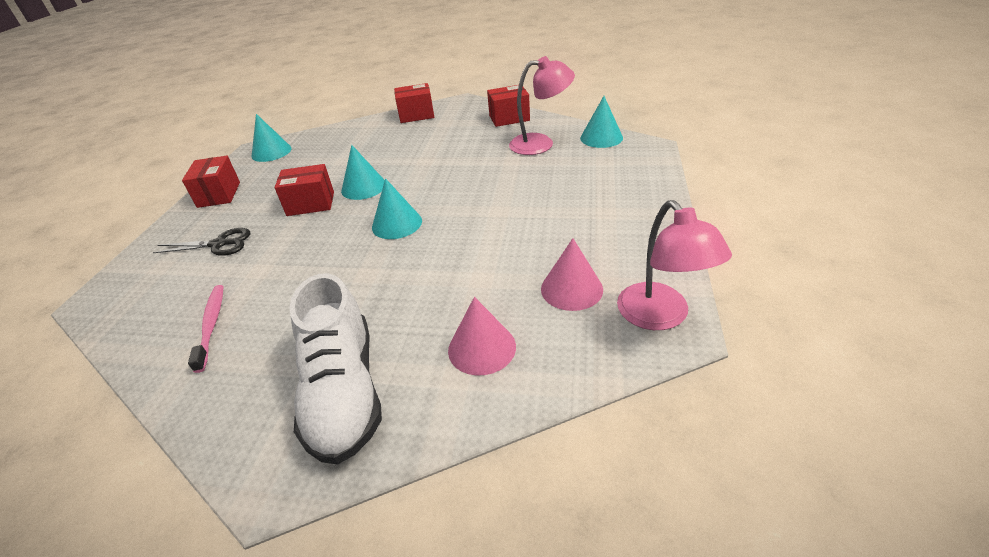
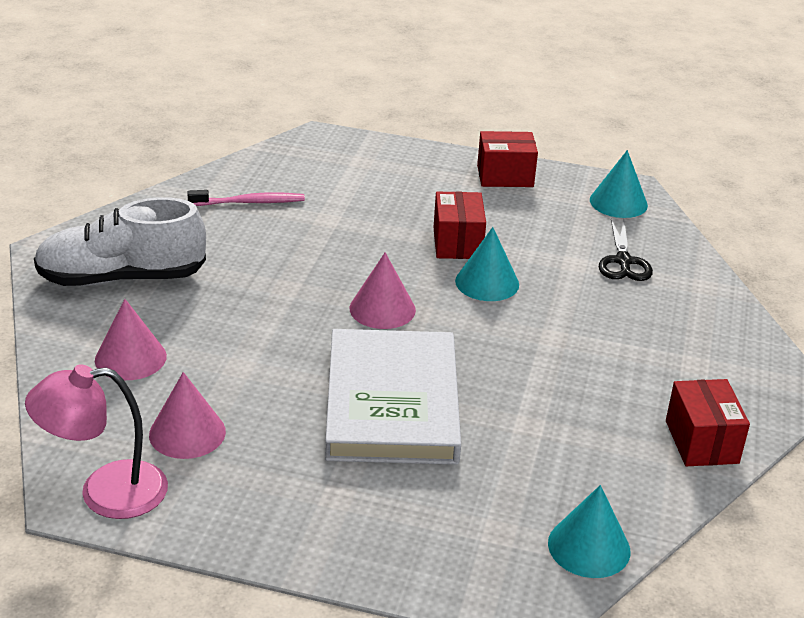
camera: 90 degrees right, 5 degrees down
(219, 244) = (389, 190): black scissors -> black scissors (623, 261)
(397, 224) = (382, 309): turquoise cone -> pink cone
(416, 115) = (733, 334): red box -> none
(506, 205) = (392, 403): none -> white book
(540, 143) = (583, 466): pink lamp -> none

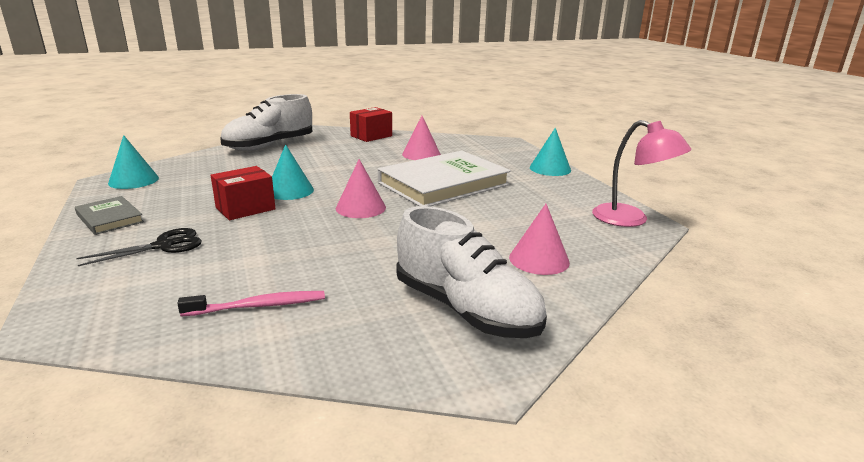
camera: 125 degrees left, 10 degrees down
(187, 433) = (557, 218): pink cone -> pink cone (421, 154)
(249, 202) = (258, 306): pink toothbrush -> pink toothbrush turned 120 degrees clockwise
(505, 176) = (110, 218): red box -> grey book
(589, 547) = (465, 140): turquoise cone -> turquoise cone (550, 168)
(623, 261) = (222, 167): black scissors -> black scissors (164, 246)
(706, 321) = (269, 146): none -> white shoe

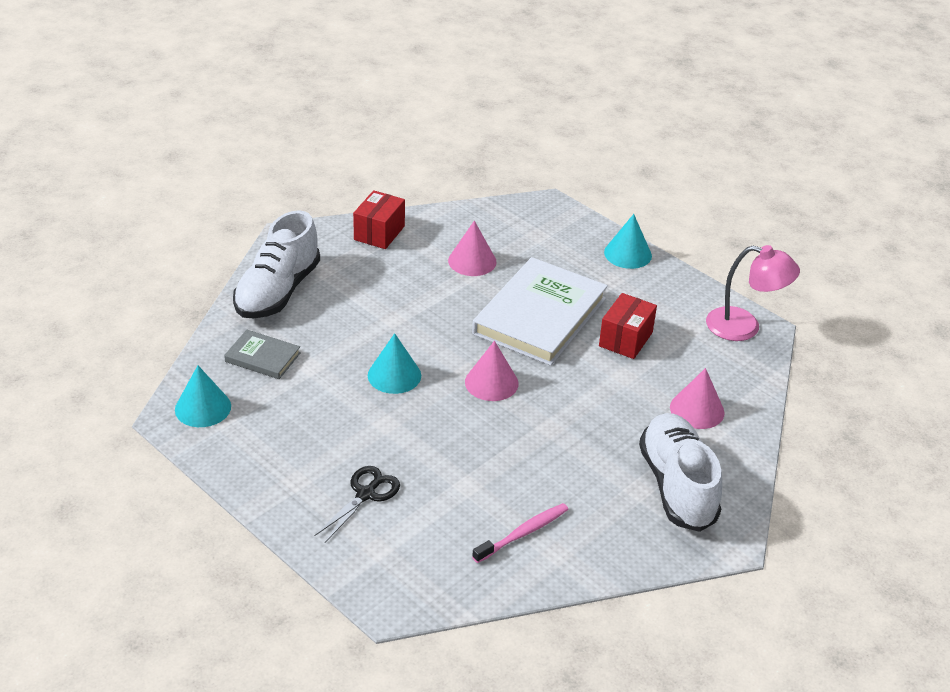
camera: 25 degrees left, 15 degrees up
(110, 218) = (263, 475): grey book -> grey book (263, 357)
(245, 208) = (381, 418): red box -> red box (625, 339)
(466, 309) = (677, 486): white shoe -> white shoe turned 120 degrees counterclockwise

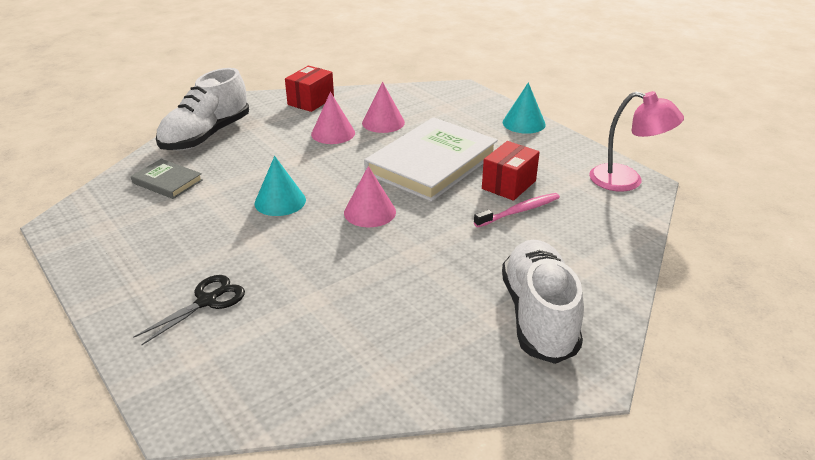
camera: 10 degrees right, 5 degrees down
(203, 408) = (91, 217): turquoise cone -> none
(523, 533) = (357, 352): pink toothbrush -> pink toothbrush (519, 211)
(697, 410) = (570, 246): pink cone -> pink cone (333, 133)

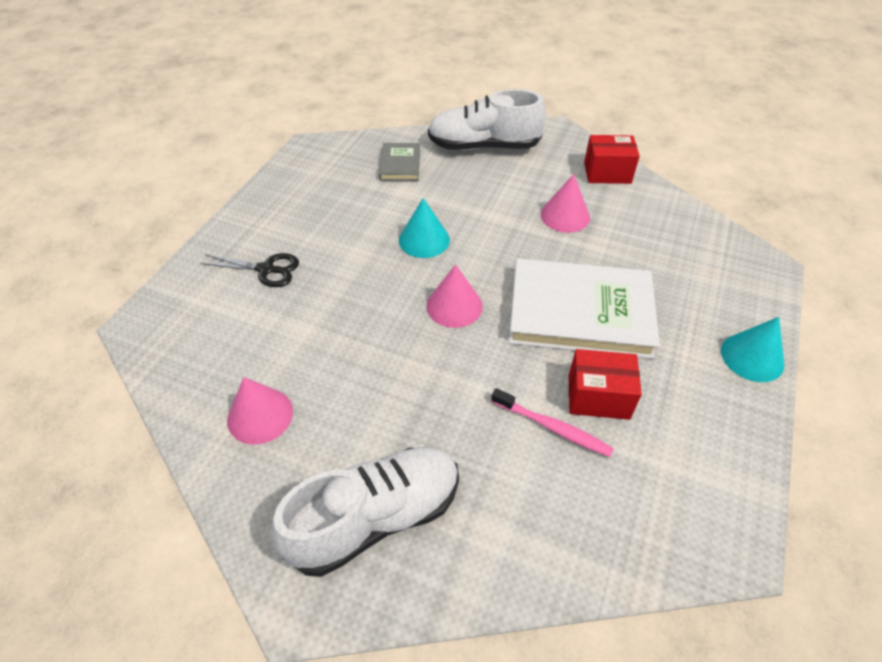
camera: 60 degrees right, 15 degrees up
(383, 122) = (622, 240): pink cone -> pink cone (260, 415)
(627, 181) = (721, 522): pink lamp -> none

